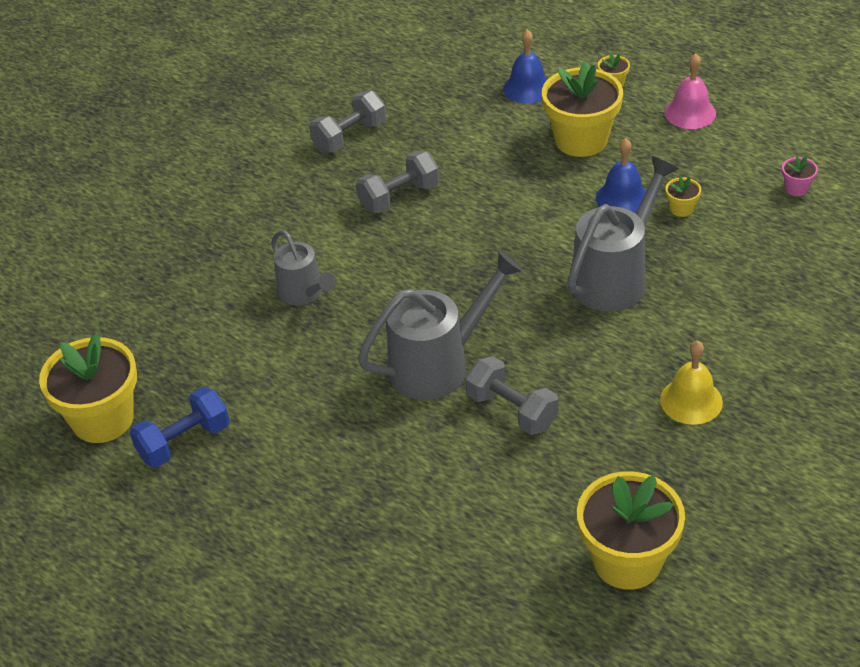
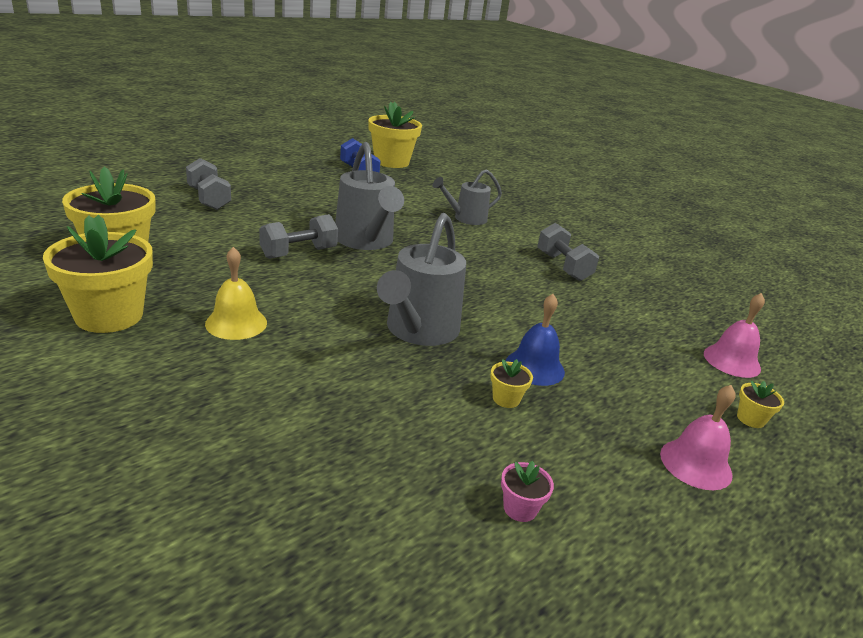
camera: 95 degrees right, 15 degrees down
(349, 137) = (645, 264): grey dumbbell -> grey dumbbell (209, 199)
(527, 88) = (731, 361): blue bell -> pink bell
(581, 140) = (638, 369): yellow flower pot -> yellow flower pot (109, 316)
(615, 277) = (418, 331): grey watering can -> grey watering can turned 60 degrees clockwise

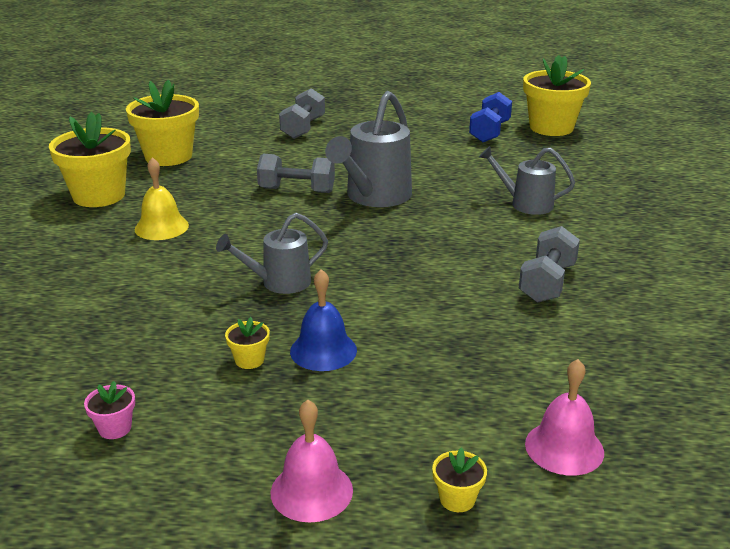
camera: 50 degrees right, 0 degrees up
(418, 331) = (279, 282): grey watering can -> grey watering can, size x0.62

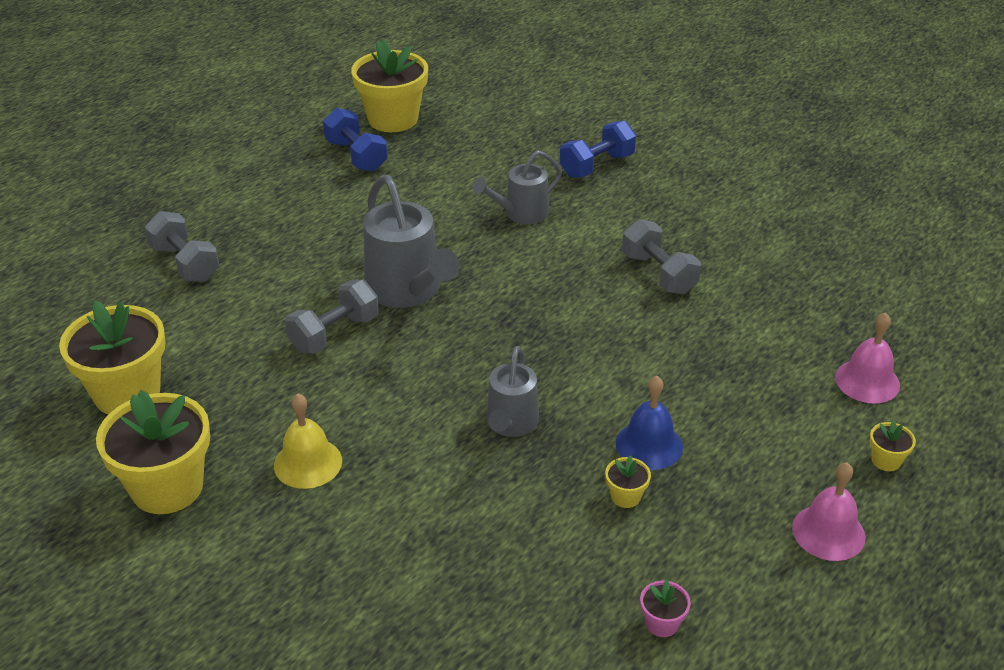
camera: 55 degrees left, 10 degrees up
(639, 211) = (597, 165): none -> blue dumbbell

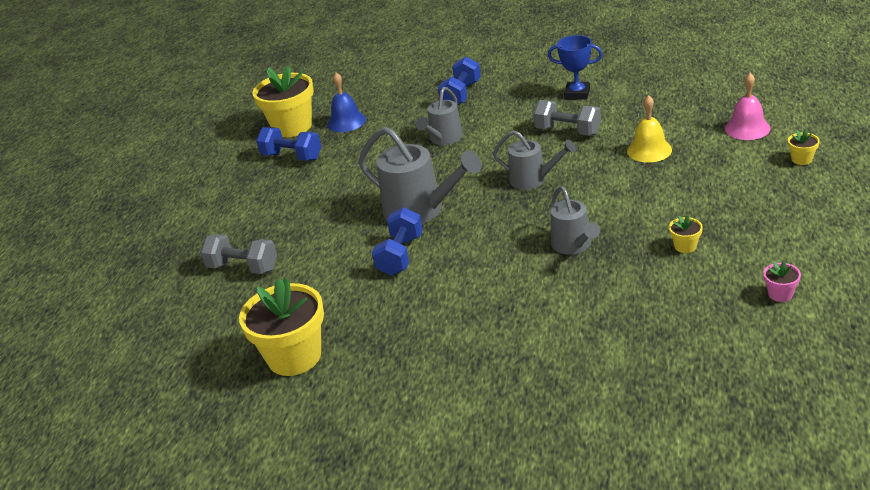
camera: 25 degrees left, 5 degrees down
(167, 487) = (391, 391): yellow flower pot -> none
(308, 463) = (471, 329): yellow bell -> yellow bell (649, 150)
(334, 333) = (400, 255): grey dumbbell -> blue dumbbell
(557, 316) = (533, 180): none -> grey watering can
(649, 445) = (667, 215): blue bell -> blue bell (346, 122)
(721, 229) = (577, 94): none -> blue trophy
(828, 532) = (813, 206): pink bell -> none

